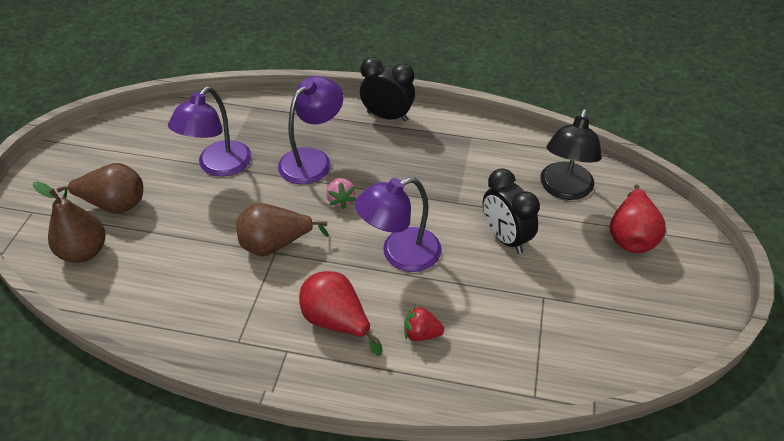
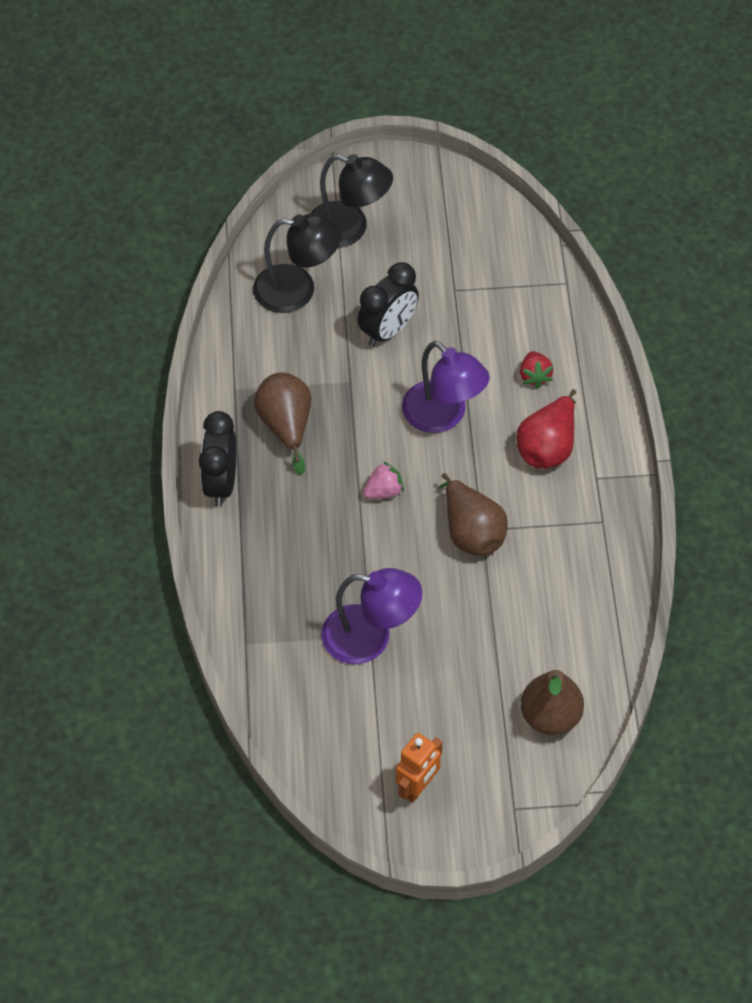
camera: 105 degrees left, 10 degrees up
(88, 166) = (418, 787): none -> orange robot
(114, 205) = (472, 722): brown pear -> brown pear (286, 426)
(312, 160) = (327, 540): purple lamp -> none
(631, 236) = (349, 229): red pear -> black lamp

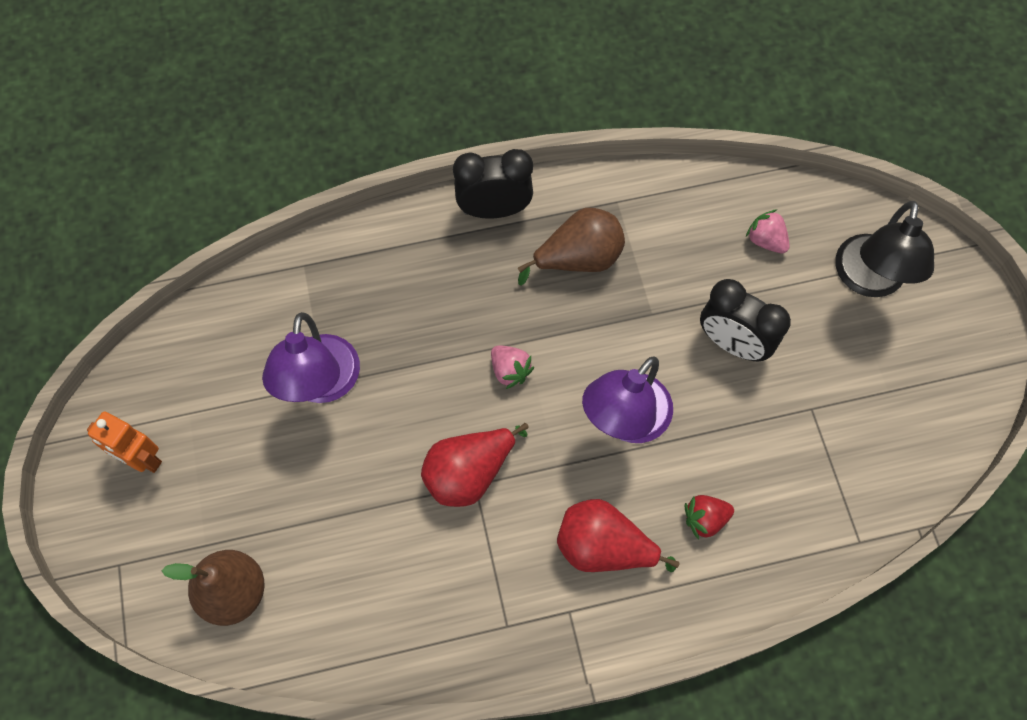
camera: 80 degrees right, 10 degrees up
(298, 290) = (765, 241): black lamp -> pink strawberry
(472, 532) = (469, 473): brown pear -> red pear

